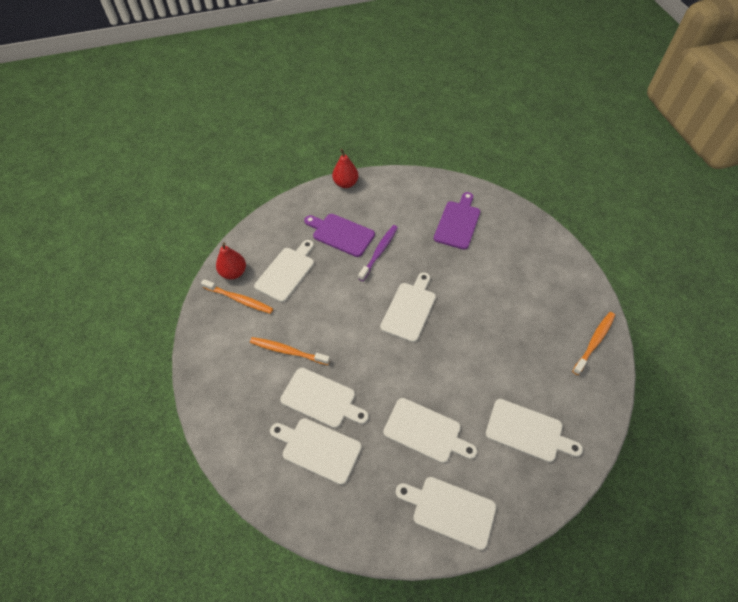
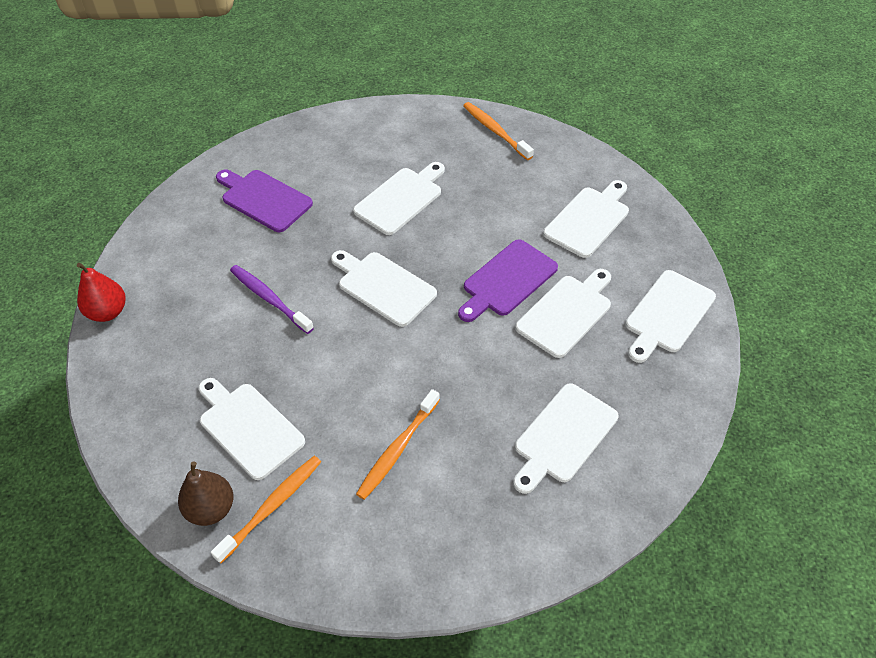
camera: 75 degrees left, 5 degrees down
(234, 272) = (211, 509): red pear -> brown pear
(321, 399) = (490, 419): white cutting board -> white cutting board (401, 199)
(341, 234) = (210, 339): purple cutting board -> purple cutting board (507, 280)

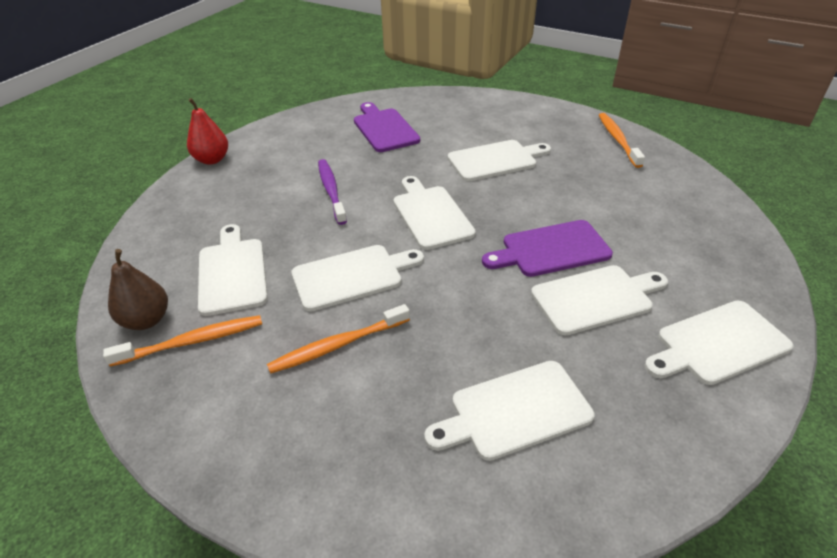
camera: 30 degrees right, 10 degrees down
(589, 220) = (672, 230): white cutting board -> white cutting board (352, 276)

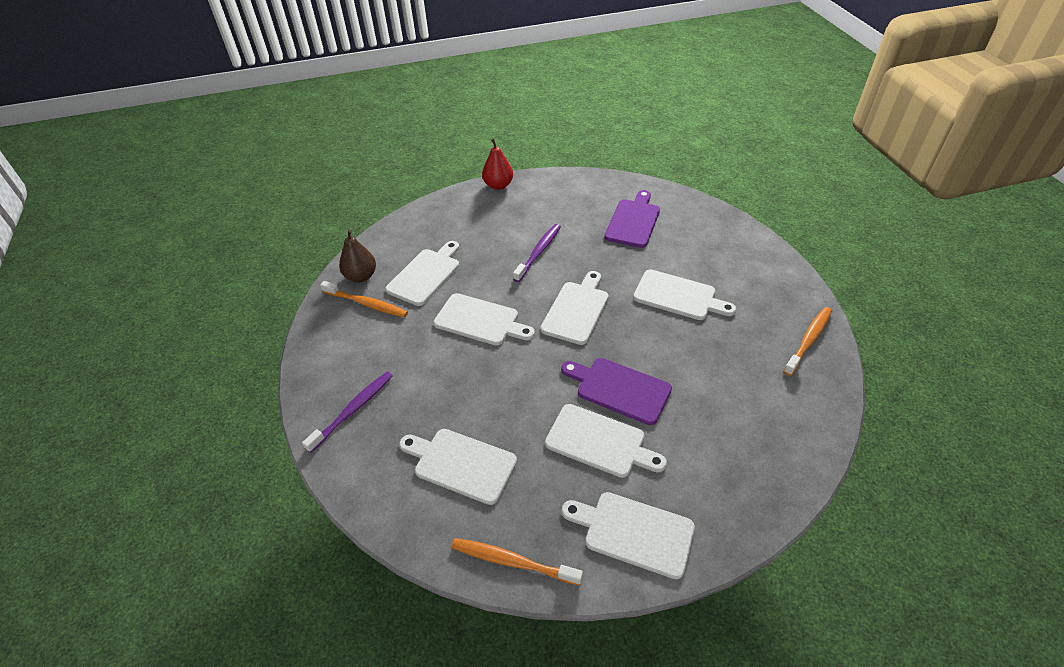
camera: 45 degrees right, 5 degrees up
(324, 458) = (353, 410): none -> purple toothbrush
(338, 345) = (425, 357): orange toothbrush -> orange toothbrush (513, 561)

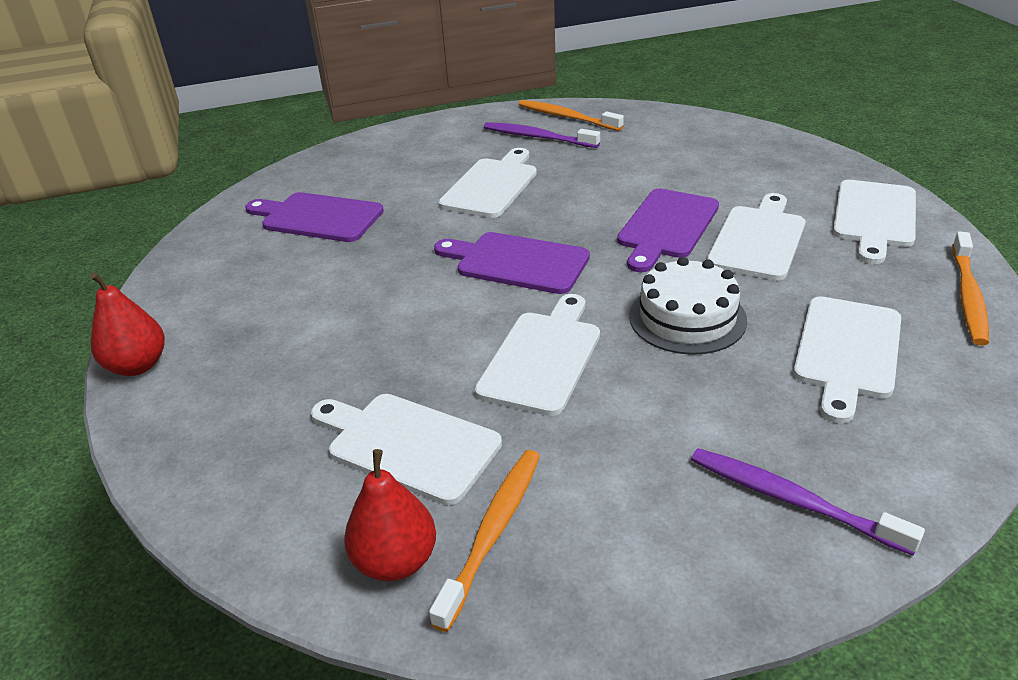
camera: 90 degrees left, 10 degrees down
(361, 276) = (395, 561): brown pear -> red pear
(508, 387) = (687, 318): none -> white cake
(538, 252) = (371, 304): purple toothbrush -> purple toothbrush (538, 137)
(576, 310) = (517, 262): white cutting board -> purple cutting board

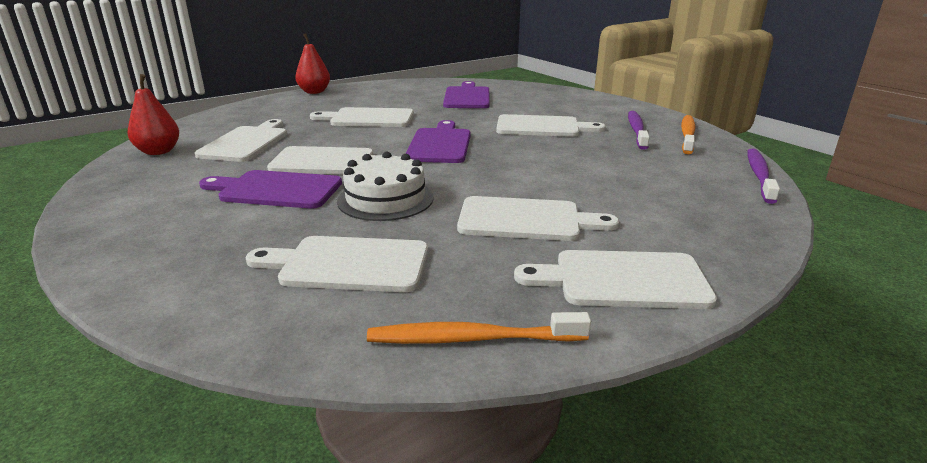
camera: 70 degrees right, 10 degrees down
(360, 312) = (368, 118): none -> white cutting board
(492, 533) = (169, 167): orange toothbrush -> none
(666, 227) = (523, 183): purple cutting board -> purple cutting board (276, 190)
(793, 500) = (163, 245): purple toothbrush -> purple toothbrush (759, 176)

